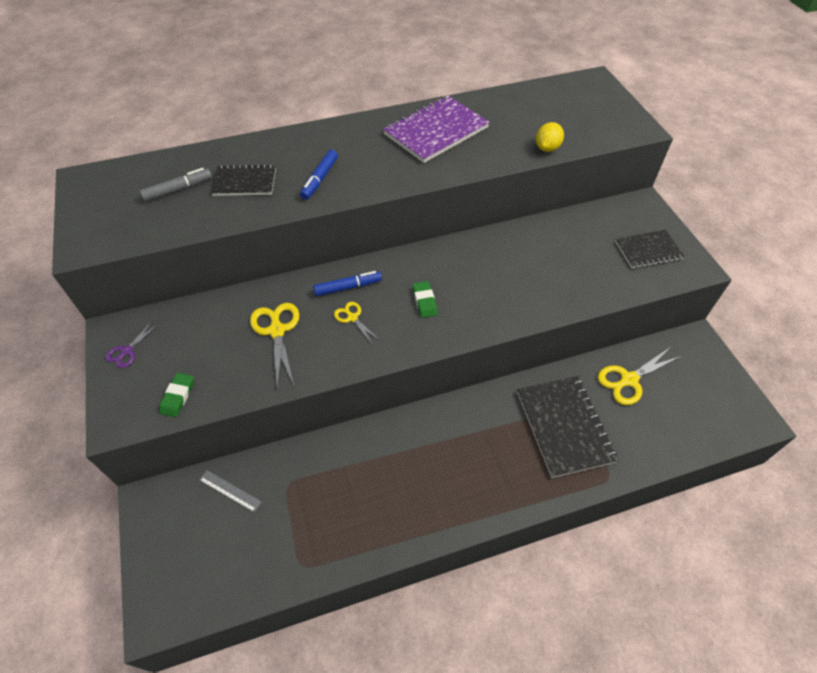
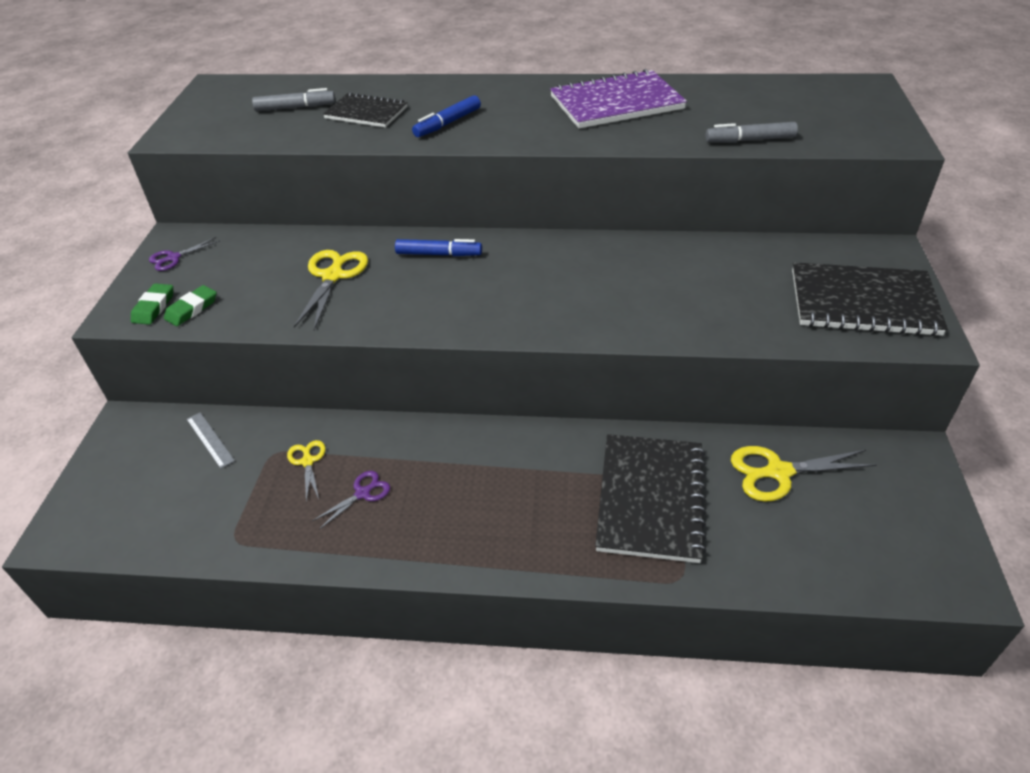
camera: 25 degrees right, 10 degrees down
(352, 318) = (423, 284): yellow scissors -> yellow scissors (308, 461)
(374, 493) = (362, 493): none -> purple scissors
(424, 301) = (519, 288): green eraser -> green eraser (154, 307)
(547, 148) = (750, 140): yellow lemon -> grey marker
(648, 250) = (863, 302): black notebook -> black notebook, size x1.62

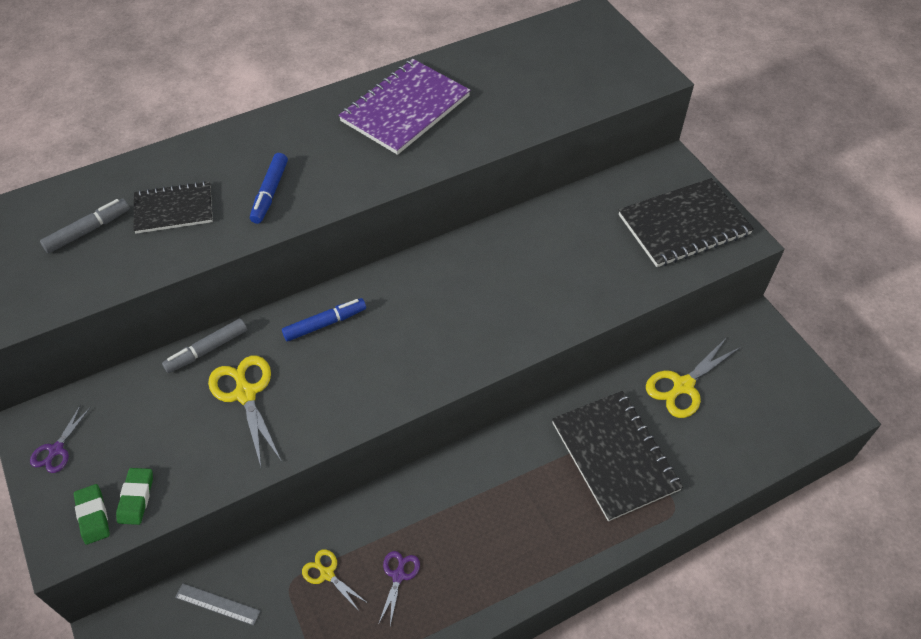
camera: 35 degrees left, 10 degrees up
(750, 140) = (546, 116): grey marker -> grey marker (207, 350)

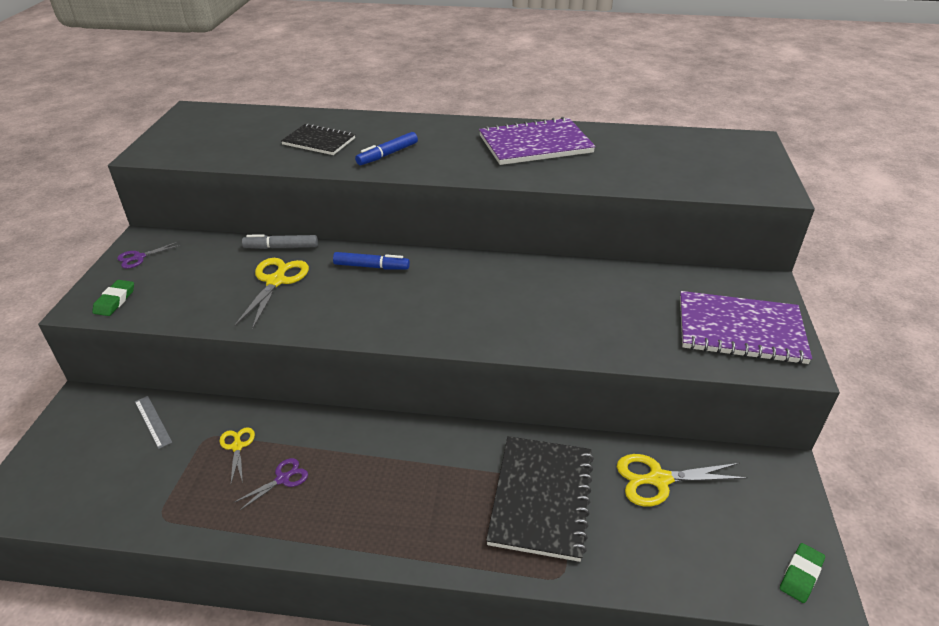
camera: 35 degrees right, 15 degrees down
(88, 230) = (258, 134): grey marker -> none
(136, 498) = (148, 304): green eraser -> green eraser (801, 575)
(683, 225) = (740, 330): black notebook -> purple notebook

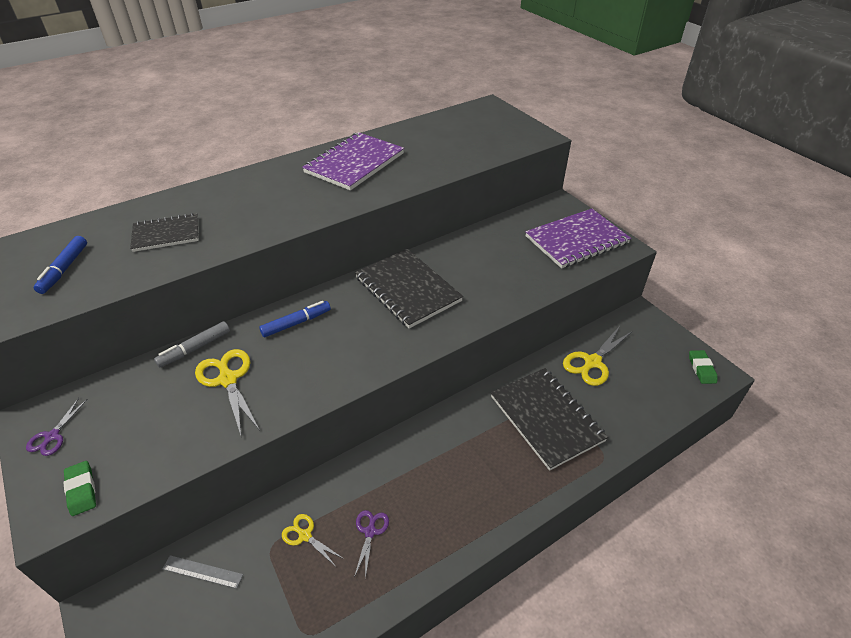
camera: 40 degrees left, 5 degrees up
(387, 154) = (247, 219): blue marker -> blue marker (64, 269)
(496, 287) = (408, 289): none -> black notebook

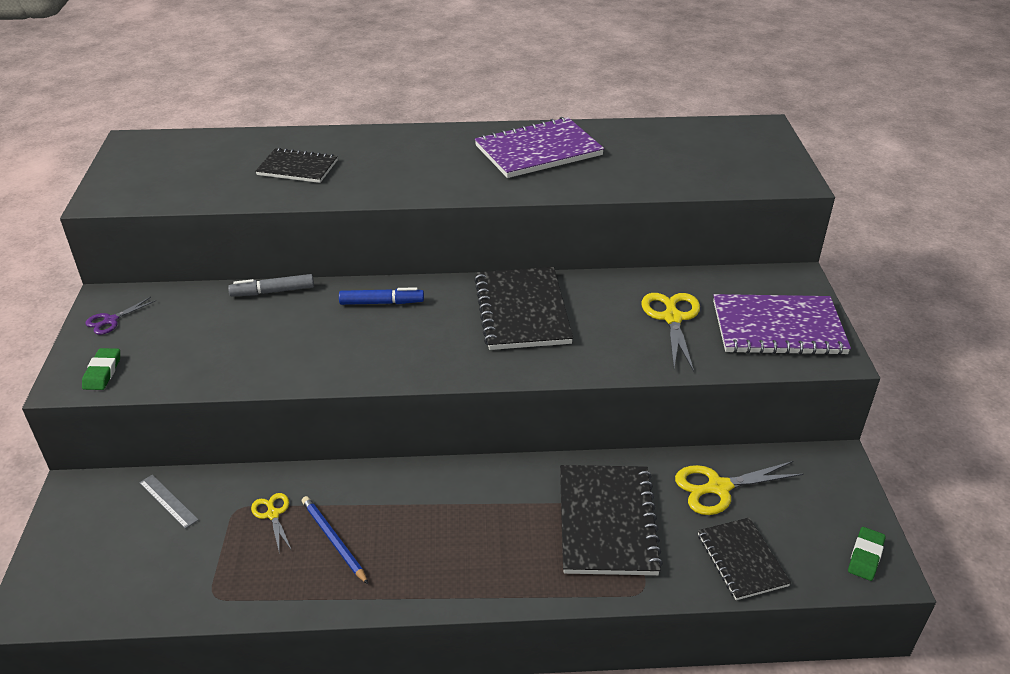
camera: 30 degrees right, 5 degrees down
(64, 269) = (192, 172): blue marker -> none
(228, 379) = (280, 330): yellow scissors -> yellow scissors (672, 318)
(370, 532) = (333, 540): purple scissors -> blue pencil
(642, 405) = (742, 560): none -> black notebook

